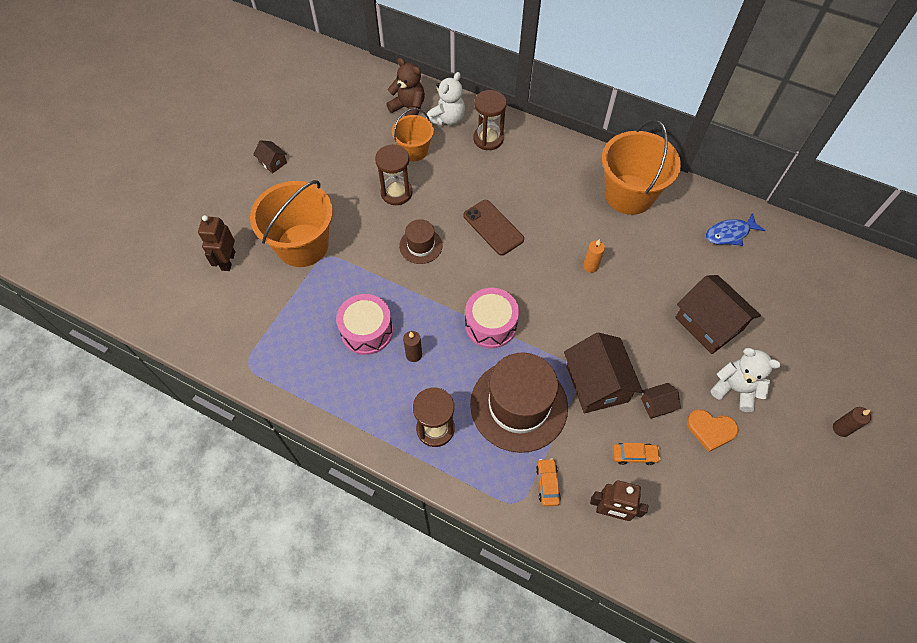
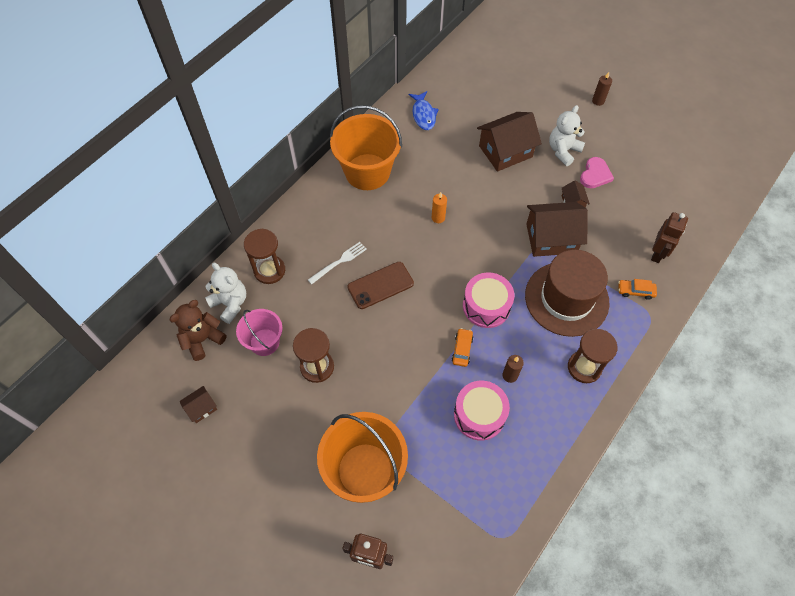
camera: 80 degrees left, 0 degrees up
(273, 162) = (238, 498): brown house -> brown house (201, 408)
(414, 150) = (264, 342): orange bucket -> pink bucket
(421, 246) = (389, 352): brown hat -> none
(511, 189) = (339, 262): none -> white fork
(634, 455) = (613, 227): orange car -> orange car (462, 349)
(711, 430) = (595, 175): orange heart -> pink heart

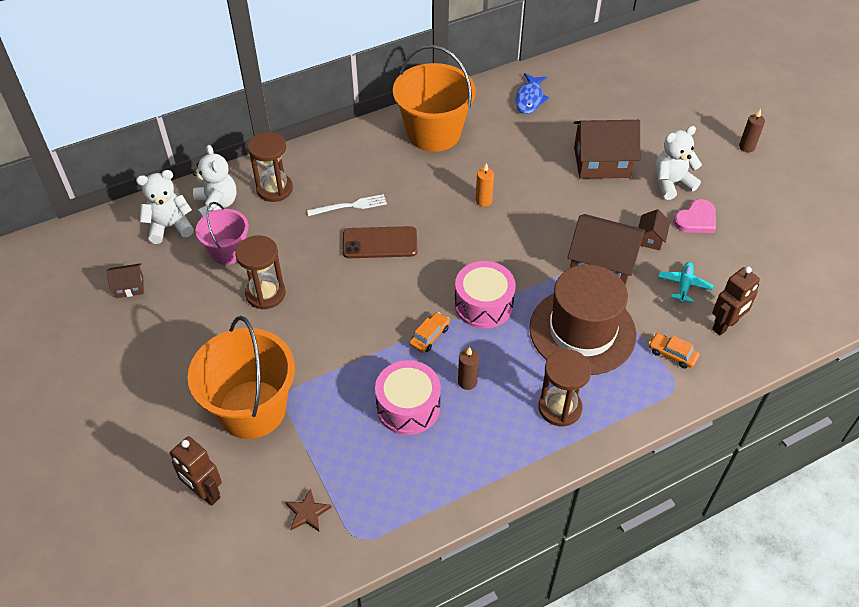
camera: 25 degrees right, 10 degrees down
(202, 339) = (170, 227): brown teddy bear -> white teddy bear
(456, 535) = (307, 512): none -> brown star
(614, 232) = (684, 285): none -> turquoise plane

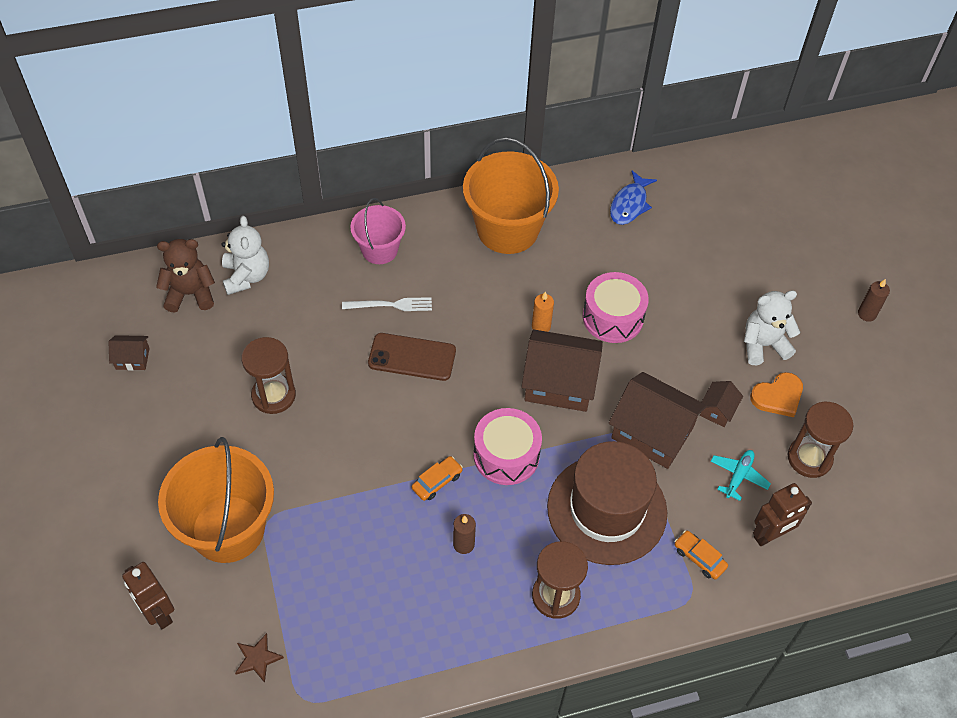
camera: 10 degrees right, 5 degrees up
(170, 227) = (190, 294): white teddy bear -> brown teddy bear
(228, 251) = (245, 336): pink bucket -> pink bucket (379, 250)
(274, 189) = (313, 268): brown hourglass -> brown hourglass (809, 458)
(408, 407) = (392, 560): pink drum -> pink drum (613, 317)
(601, 162) = (690, 302): brown house -> brown house (559, 383)
(696, 219) = (778, 396): pink heart -> orange heart

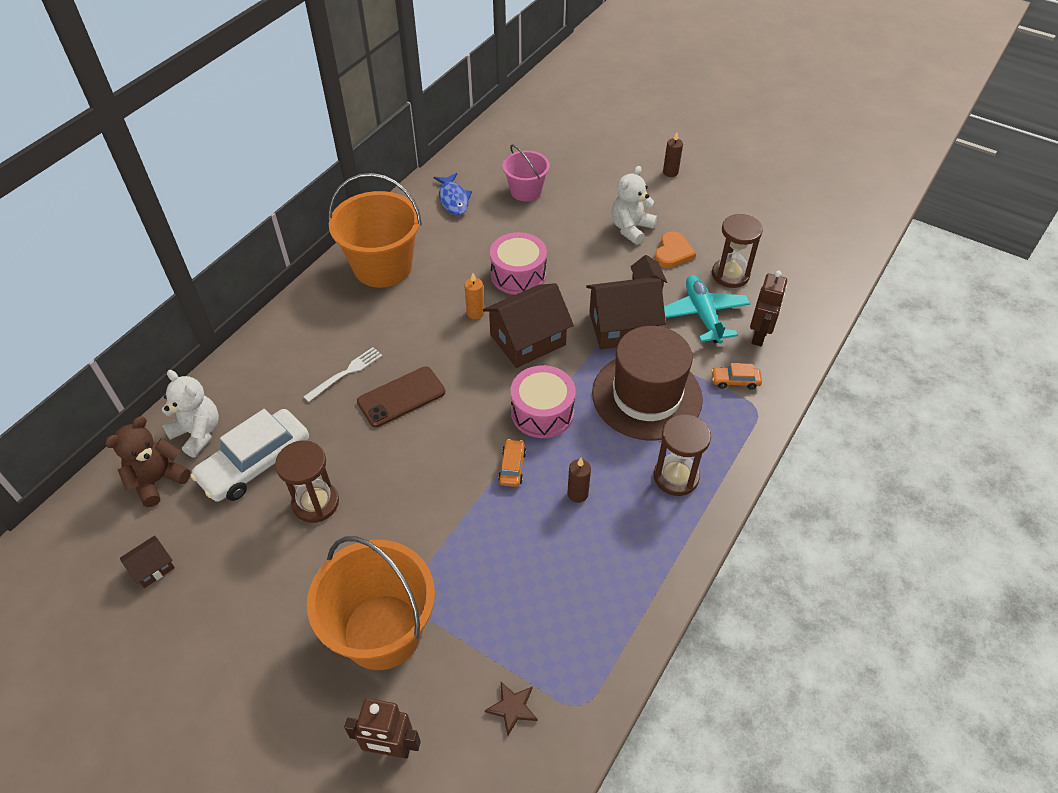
camera: 40 degrees left, 5 degrees down
(262, 331) = (255, 463): none -> white car
(379, 250) = (296, 341): pink bucket -> pink bucket (526, 191)
(738, 476) = (702, 315): turquoise plane -> turquoise plane, size x1.73

